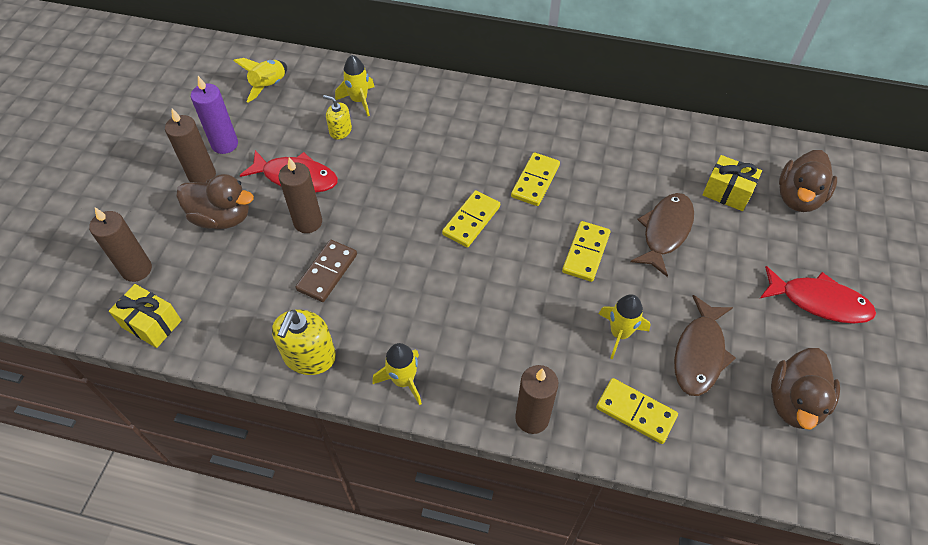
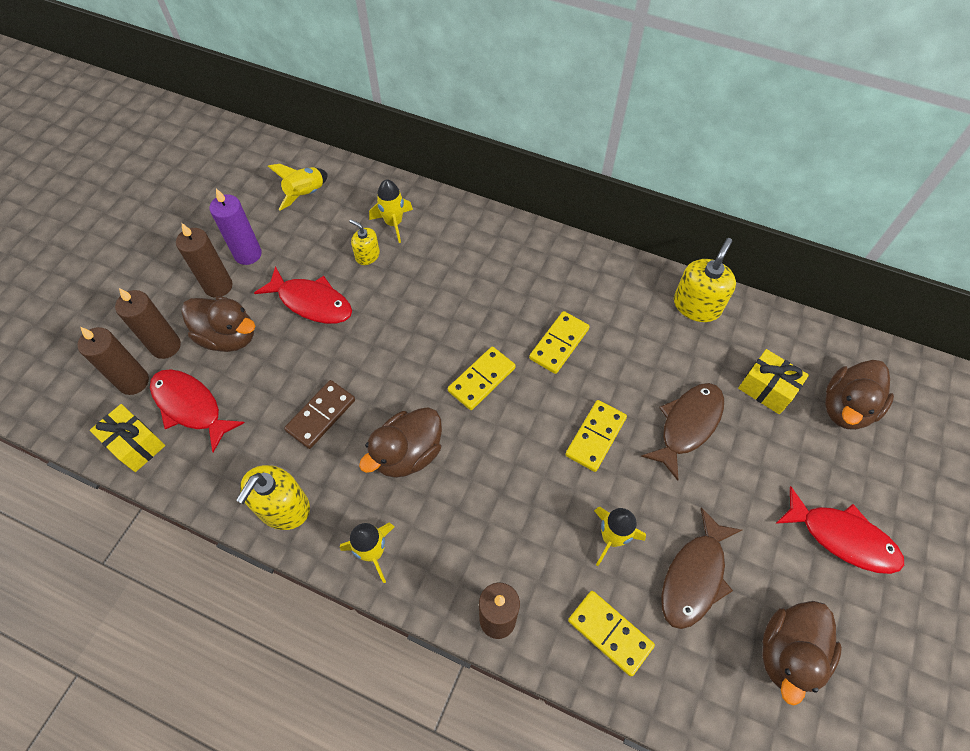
camera: 10 degrees right, 5 degrees up
(198, 283) = (190, 406): none -> red fish
(308, 222) = (313, 355): brown candle -> brown candle (166, 346)
(417, 292) = (408, 454): none -> brown duck
(651, 133) = (696, 305): none -> yellow soap dispenser

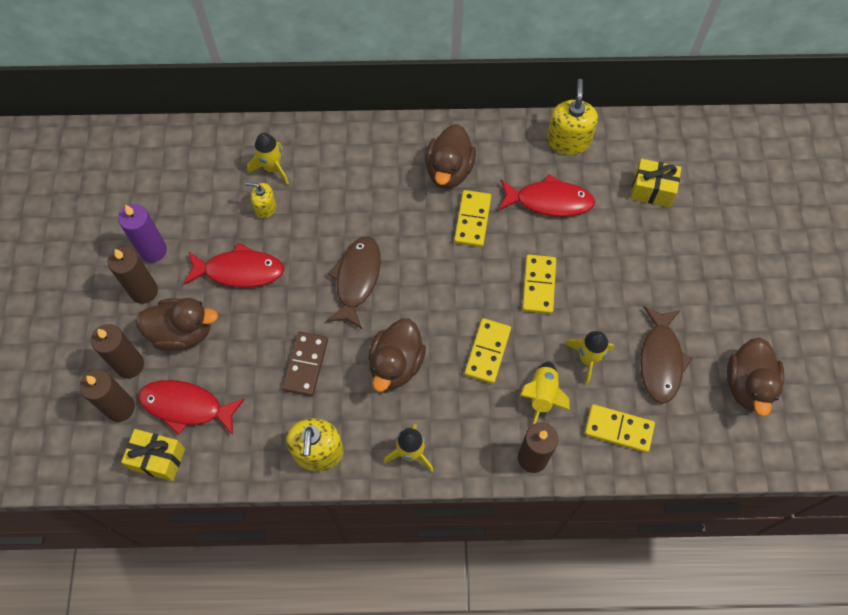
camera: 25 degrees left, 5 degrees up
(305, 194) = (173, 171): yellow rocket -> yellow rocket (542, 395)
(482, 380) = (424, 277): yellow domino -> yellow domino (487, 352)
(687, 425) = (605, 245): brown fish -> brown fish (357, 279)
(842, 537) = (752, 284): red fish -> red fish (549, 201)
(846, 407) = (716, 180): brown duck -> brown duck (449, 170)

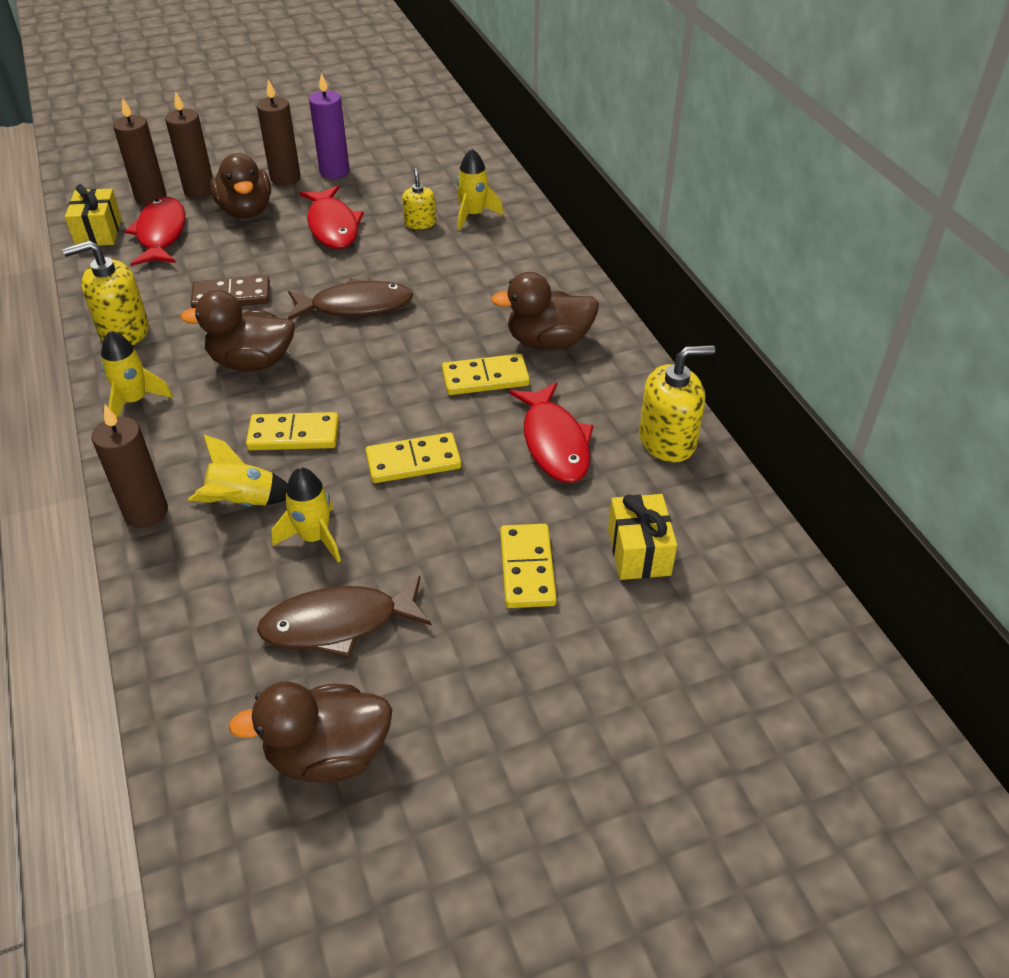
camera: 70 degrees right, 20 degrees down
(618, 429) = (209, 596): yellow domino -> yellow domino (527, 568)

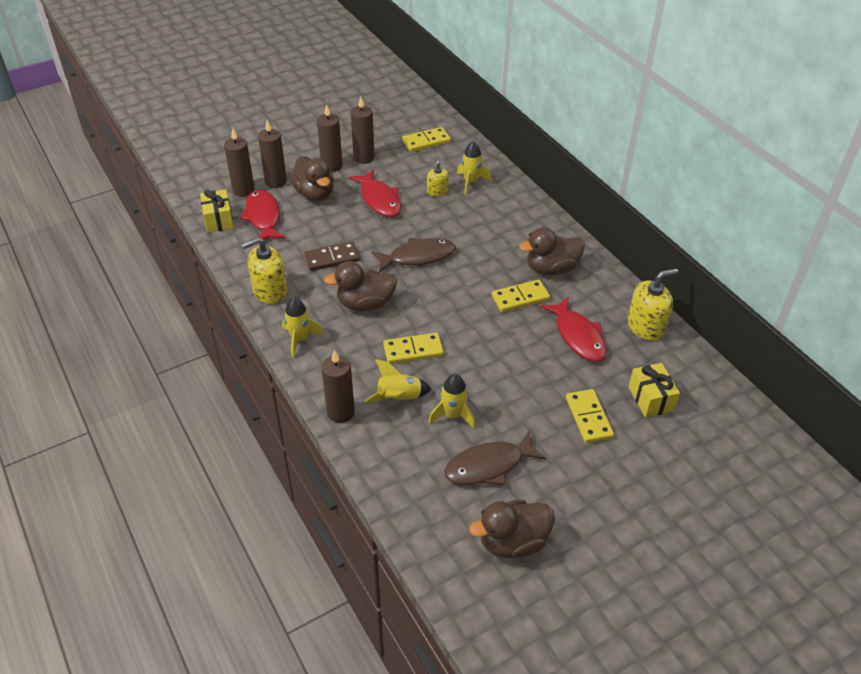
camera: 10 degrees left, 0 degrees up
(334, 171) = (364, 158): purple candle -> brown candle
(413, 461) = (495, 358): yellow domino -> yellow domino (426, 141)

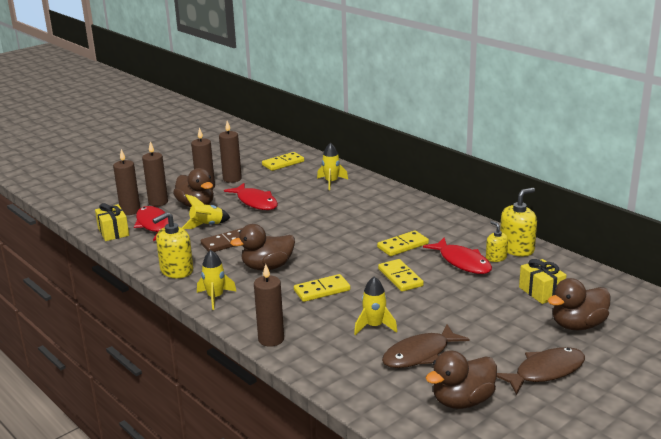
camera: 10 degrees left, 20 degrees down
(399, 398) = (321, 322): yellow rocket -> yellow rocket (207, 225)
(418, 257) = (303, 232): brown fish -> brown fish (545, 372)
(437, 191) = (304, 191): yellow soap dispenser -> yellow soap dispenser (496, 257)
(551, 268) = (422, 225): brown duck -> brown duck (578, 325)
(589, 418) = (494, 311): yellow domino -> yellow domino (400, 277)

